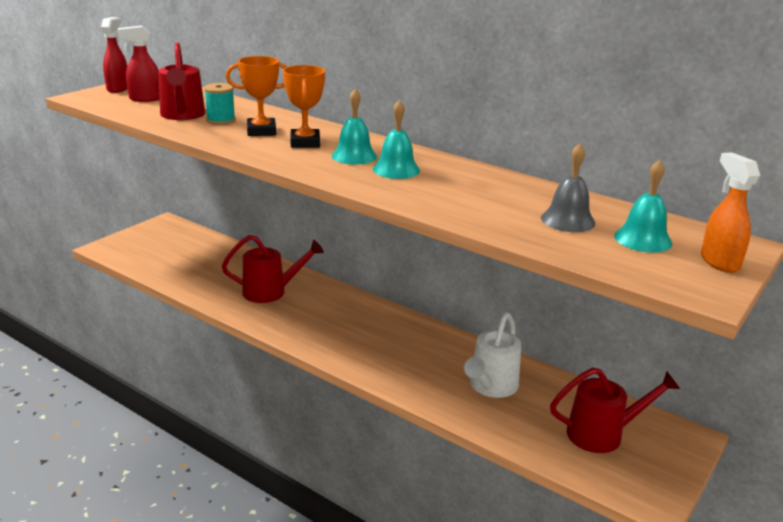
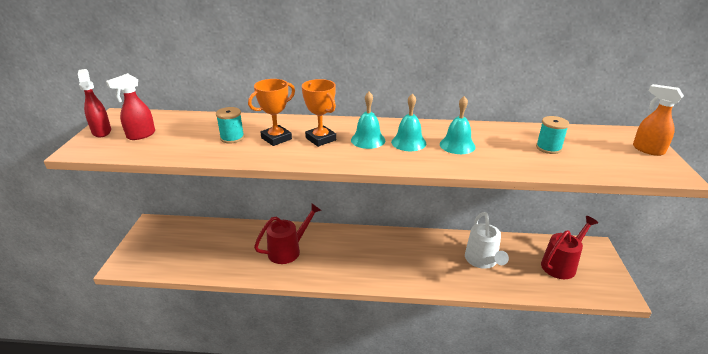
camera: 30 degrees left, 5 degrees up
(182, 115) = (195, 142): red watering can -> none
(567, 220) = (548, 148): grey bell -> turquoise spool
(643, 239) = (598, 148): turquoise bell -> turquoise bell (457, 145)

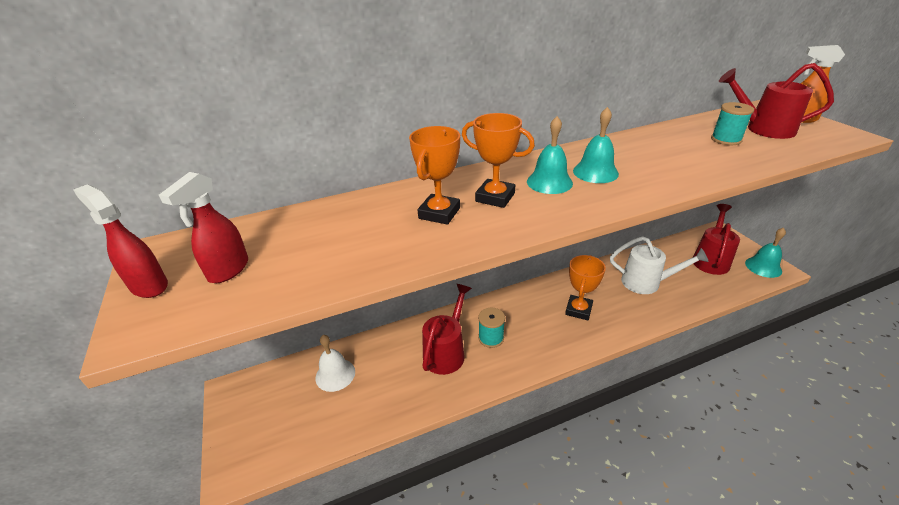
camera: 25 degrees left, 5 degrees up
(211, 237) = (335, 374): none -> white bell
(232, 138) = (378, 230): turquoise spool -> turquoise spool (491, 338)
(406, 259) = (578, 310): none -> orange trophy
(457, 145) = (646, 161): turquoise bell -> turquoise bell (763, 267)
(482, 261) = (647, 283): white watering can -> white watering can turned 45 degrees counterclockwise
(597, 148) = (762, 129): none -> red watering can

